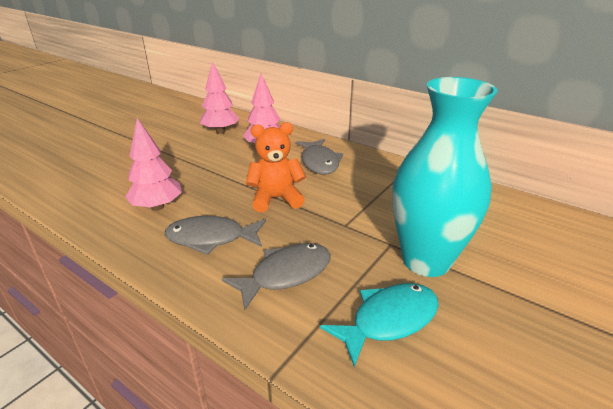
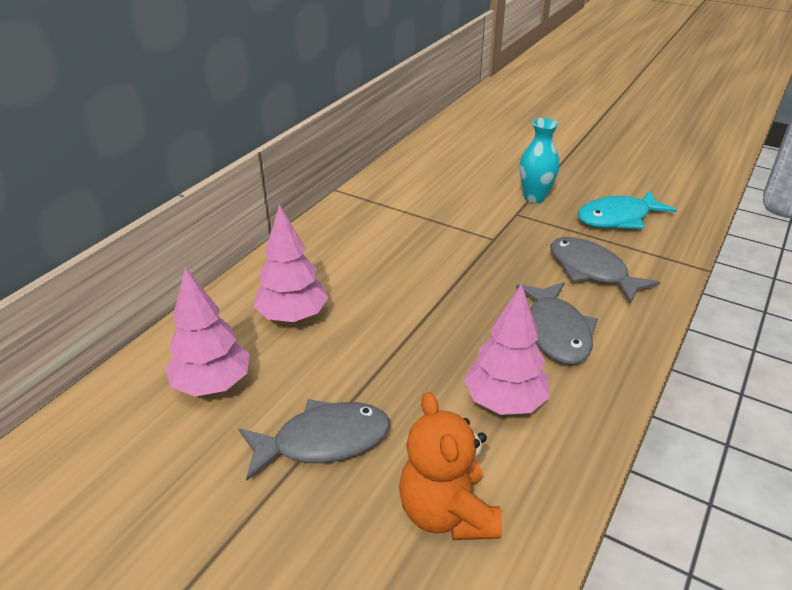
camera: 95 degrees left, 5 degrees up
(276, 199) = (453, 290): orange teddy bear -> orange teddy bear (447, 513)
(319, 162) = (346, 260): grey fish -> grey fish (323, 441)
(388, 320) = (618, 218): turquoise fish -> turquoise fish turned 75 degrees counterclockwise
(426, 260) = (534, 197): turquoise vase -> turquoise vase, size x0.50

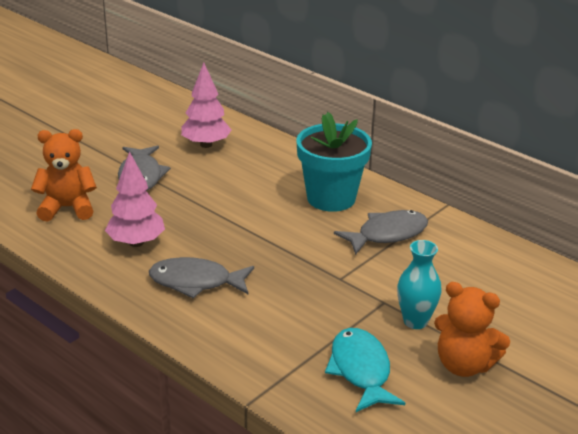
camera: 100 degrees right, 5 degrees down
(293, 316) = (261, 173): pink tree -> none
(343, 257) = (331, 198): none -> turquoise flower pot
(574, 176) = (464, 365): none -> orange teddy bear
(591, 271) = (270, 323): grey fish -> grey fish (387, 234)

